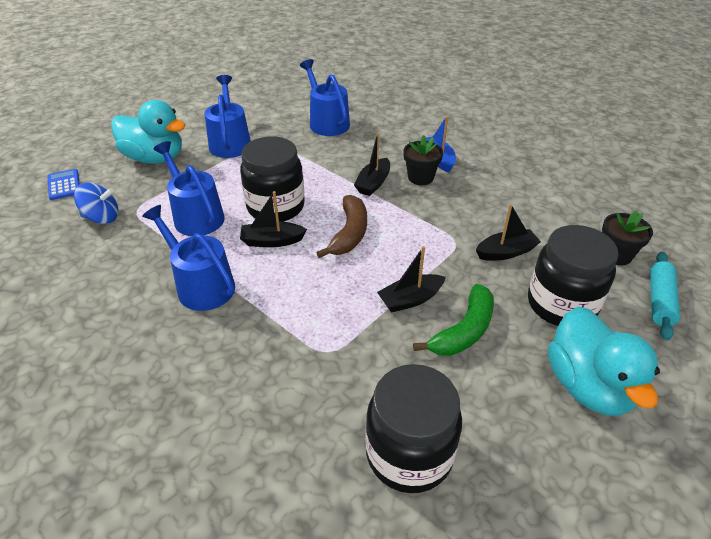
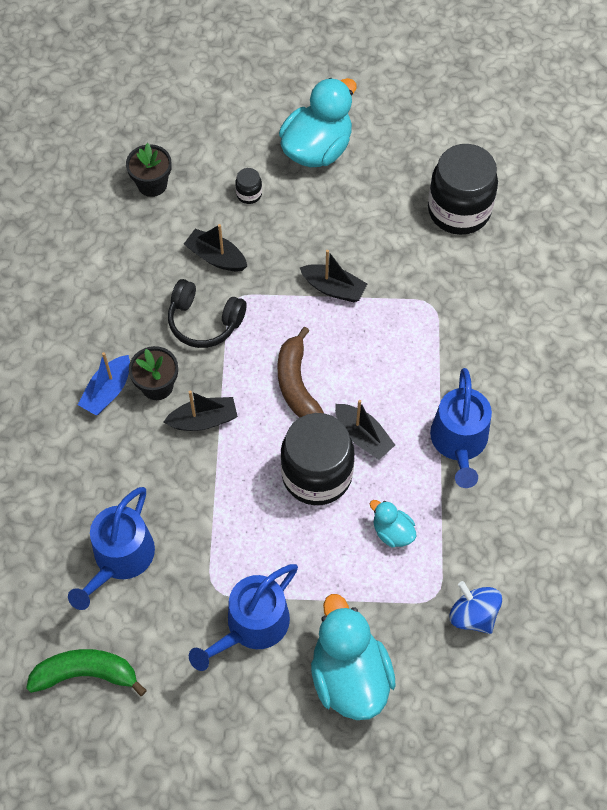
camera: 130 degrees left, 20 degrees up
(64, 185) = (472, 716): blue calculator -> none
(196, 216) = (392, 532): blue watering can -> turquoise duck
(349, 233) = (296, 384): brown banana -> brown banana turned 75 degrees counterclockwise
(450, 219) = (204, 321): none -> black headphones
(464, 331) = (333, 237): green banana -> green banana (86, 673)
(561, 304) = (249, 194): black jar -> black jar, size x0.41
(660, 301) = (189, 140): turquoise rolling pin -> none

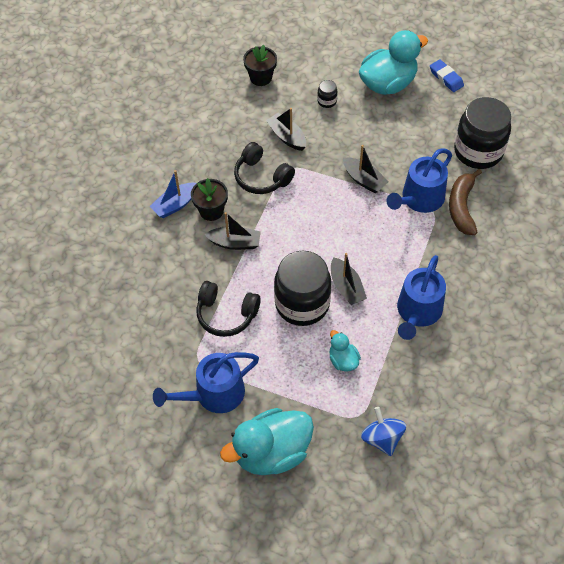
camera: 20 degrees right, 5 degrees down
(86, 673) = (84, 389): green banana -> none
(120, 558) = (139, 319): blue watering can -> blue watering can (419, 199)
(228, 517) = (226, 314): none -> black headphones
(296, 384) = (311, 238): brown banana -> brown banana (461, 207)
(349, 676) = (272, 452): turquoise duck -> turquoise duck turned 120 degrees counterclockwise
(386, 122) = (446, 78): none -> blue eraser

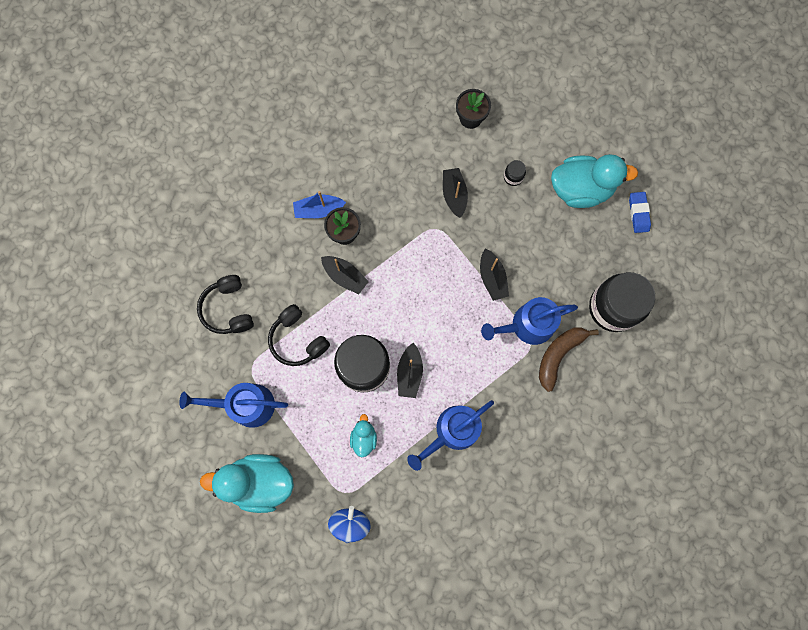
camera: 30 degrees right, 20 degrees up
(261, 177) = (407, 224): black headphones -> black headphones (228, 309)

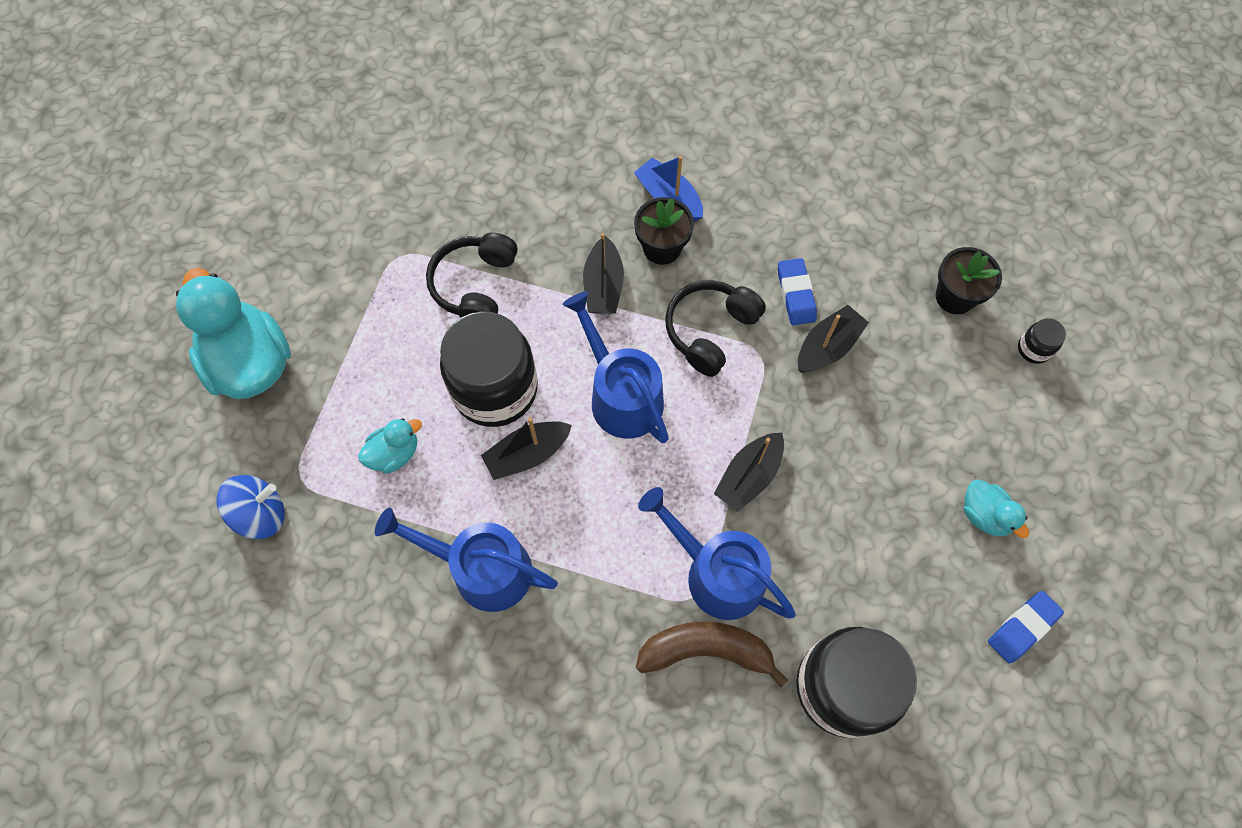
camera: 55 degrees right, 10 degrees down
(228, 309) = (458, 182): black headphones -> black headphones (710, 331)
(246, 405) = (344, 281): blue watering can -> blue watering can (621, 396)
(416, 189) = (795, 294): none -> blue eraser
(513, 177) = (920, 408): black jar -> black jar (1033, 349)
(580, 189) = (984, 515): turquoise duck -> turquoise duck, size x0.49

